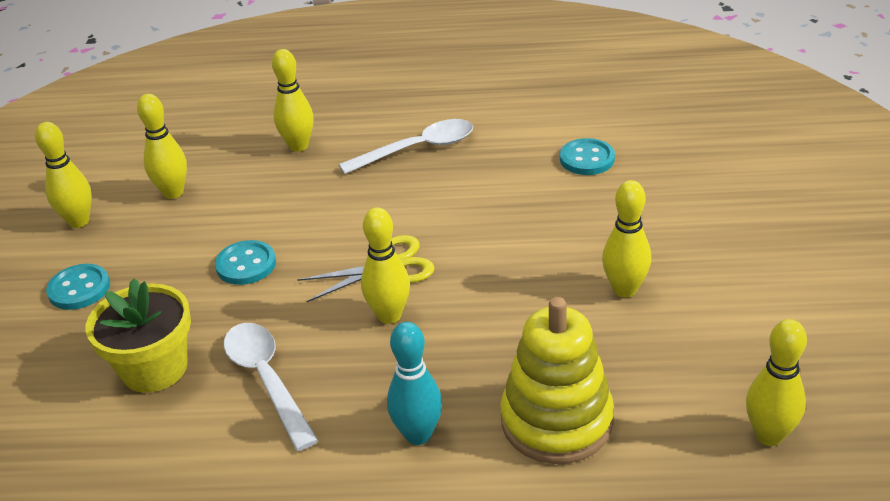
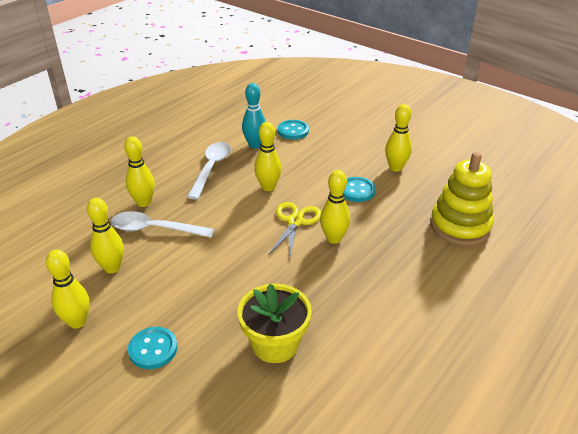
camera: 55 degrees left, 0 degrees up
(246, 265) = (226, 268): turquoise button -> turquoise button (357, 191)
(267, 380) = (336, 302): white spoon -> white spoon (155, 229)
(418, 434) = (430, 269): turquoise bowling pin -> turquoise bowling pin (255, 145)
(769, 435) = (517, 181): yellow bowling pin -> yellow bowling pin (268, 187)

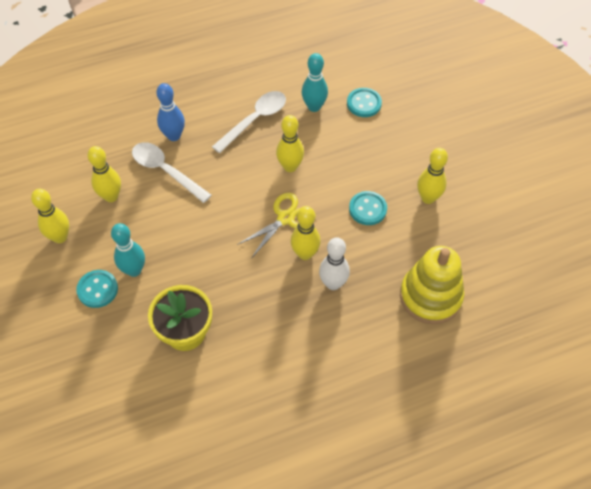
camera: 30 degrees right, 20 degrees up
(144, 202) = (174, 136): yellow bowling pin -> blue bowling pin
(181, 316) = (134, 270): none -> turquoise bowling pin
(376, 249) = (333, 283): none -> white bowling pin

